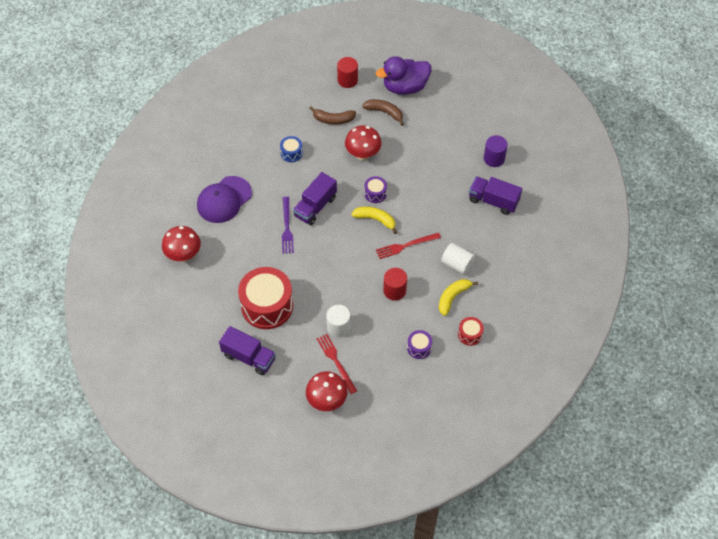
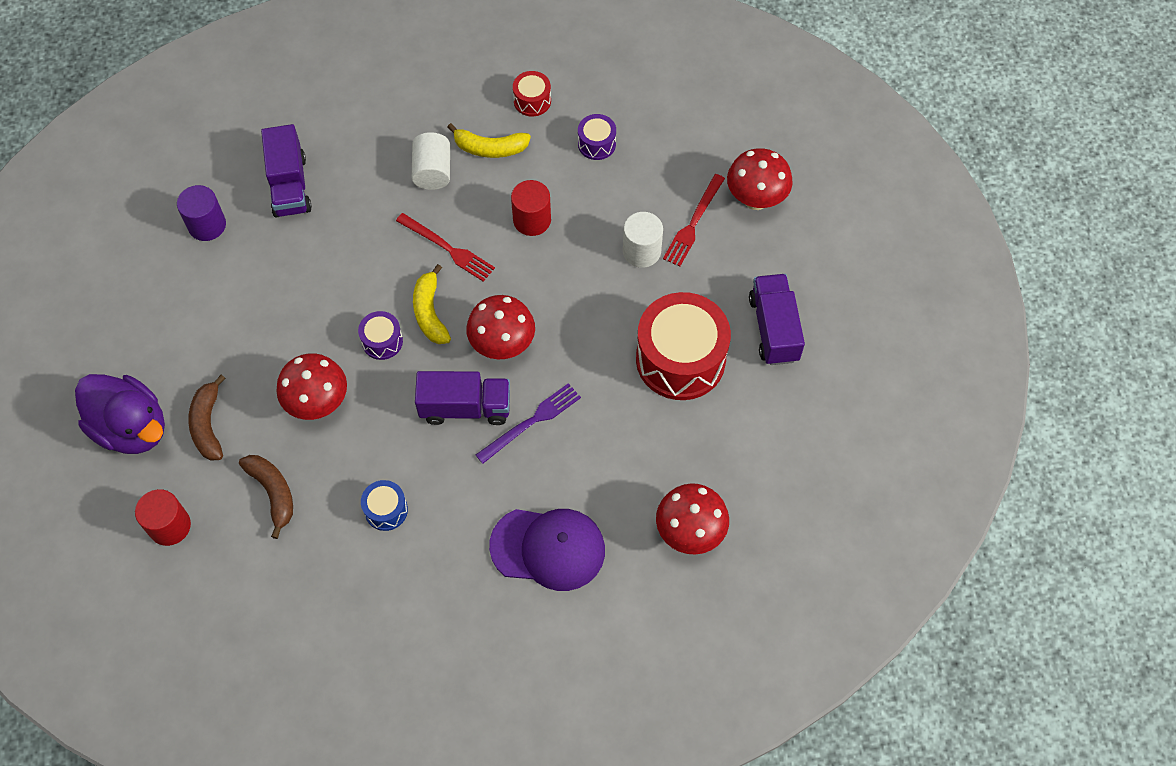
camera: 125 degrees left, 5 degrees up
(334, 238) = (502, 345): none -> red mushroom

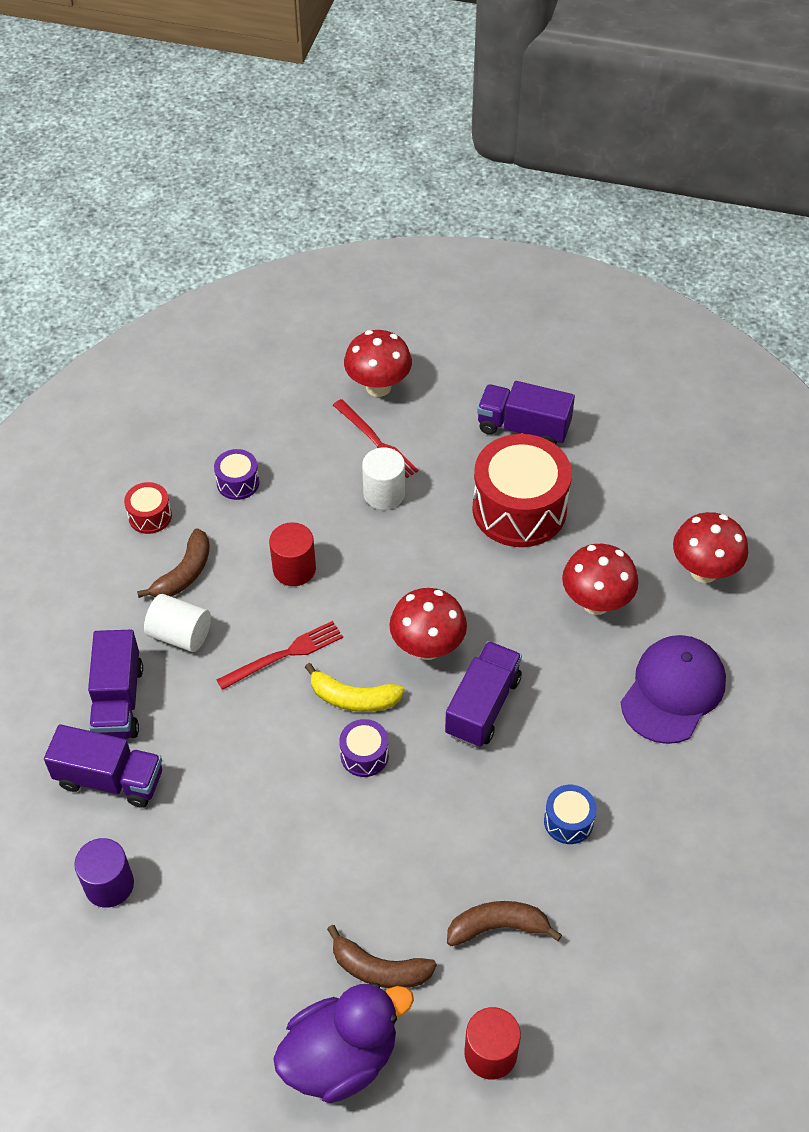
camera: 65 degrees left, 10 degrees down
(318, 403) = (409, 844): red mushroom -> red mushroom (596, 603)
(356, 160) = (118, 701): none -> purple truck
(490, 148) = (184, 573): yellow banana -> brown banana
(531, 422) = (528, 655): purple fork -> none

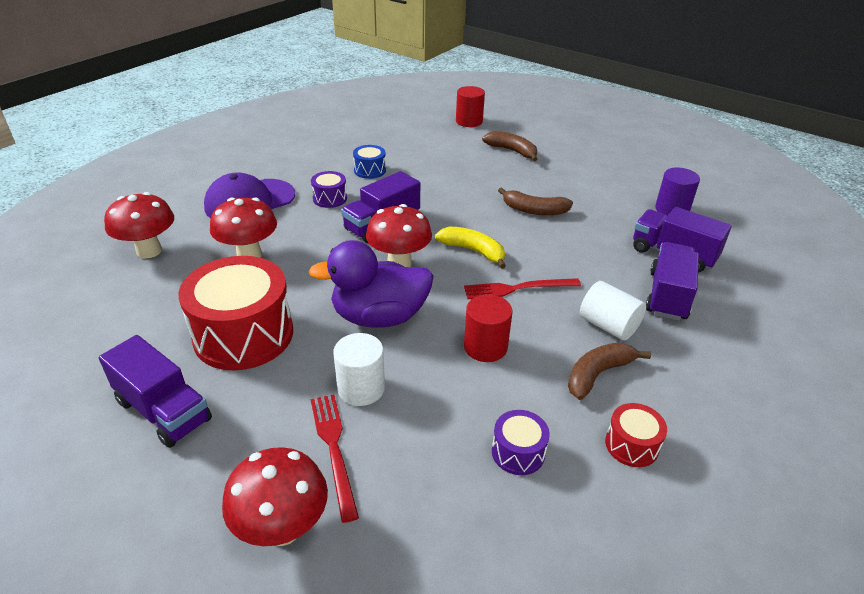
camera: 160 degrees left, 15 degrees down
(341, 1057) = (544, 134): purple duck -> purple duck (379, 317)
(364, 755) = (480, 223): purple drum -> purple drum (330, 198)
(498, 927) = (439, 149): brown banana -> brown banana (534, 210)

